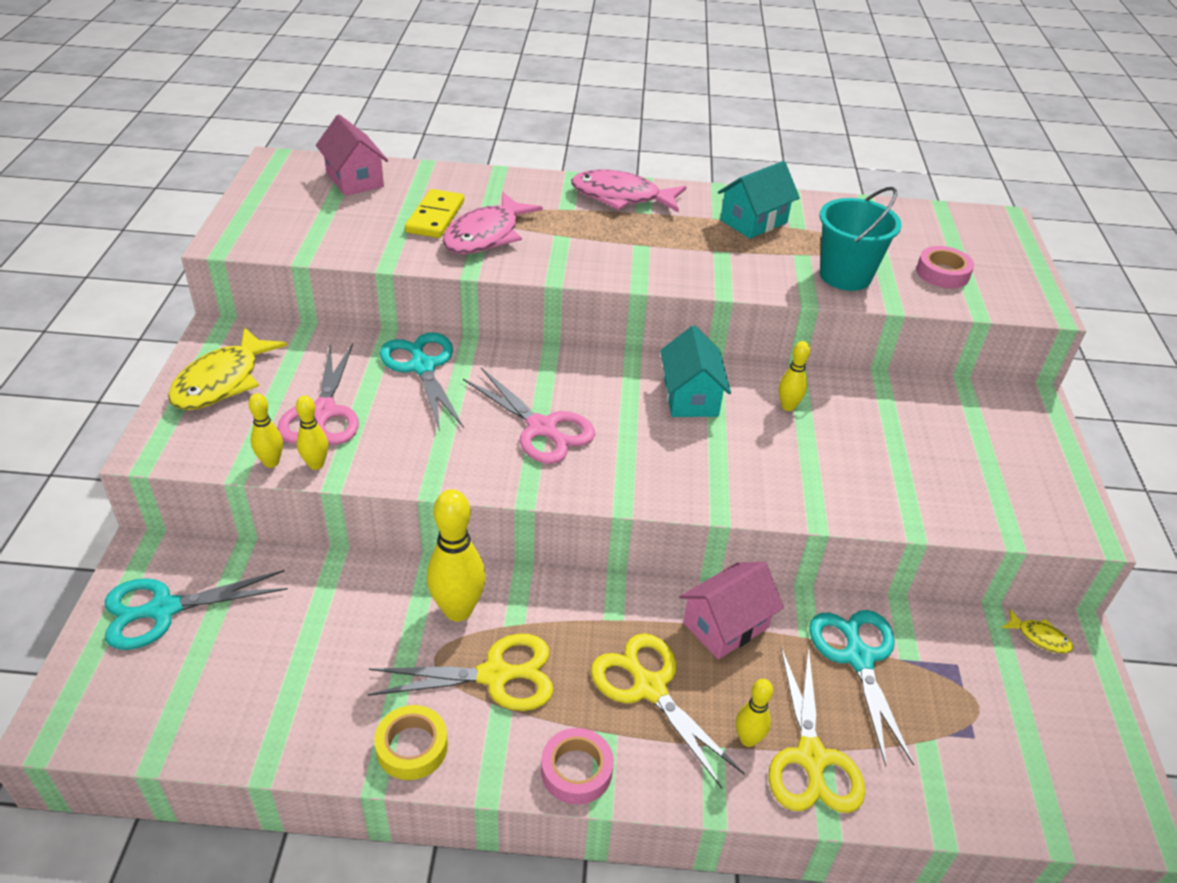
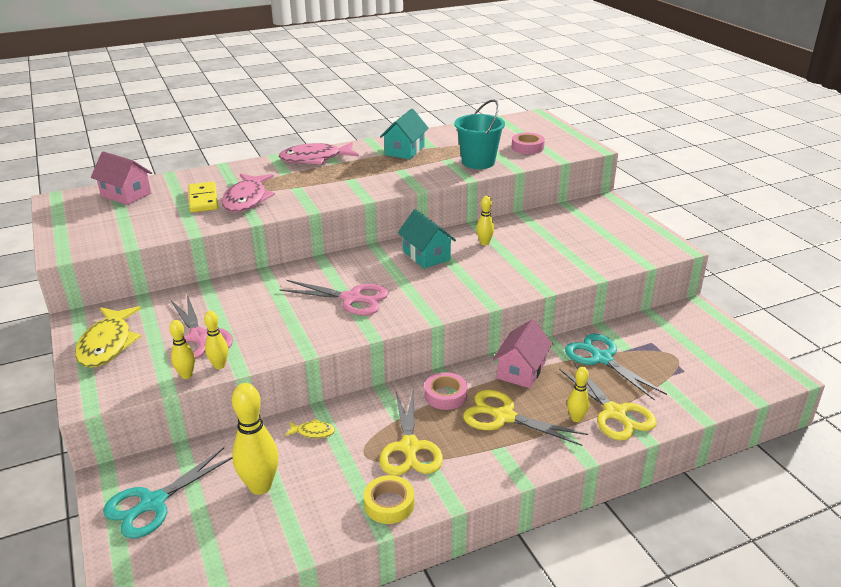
camera: 25 degrees left, 10 degrees down
(422, 367) = (246, 292): turquoise scissors -> none
(458, 610) = (358, 424): yellow bowling pin -> yellow bowling pin (260, 486)
(495, 675) = (409, 447): yellow scissors -> yellow scissors turned 120 degrees clockwise
(576, 770) = (496, 473): pink tape -> pink tape (445, 395)
(1039, 637) = (680, 315): yellow fish -> yellow fish (313, 432)

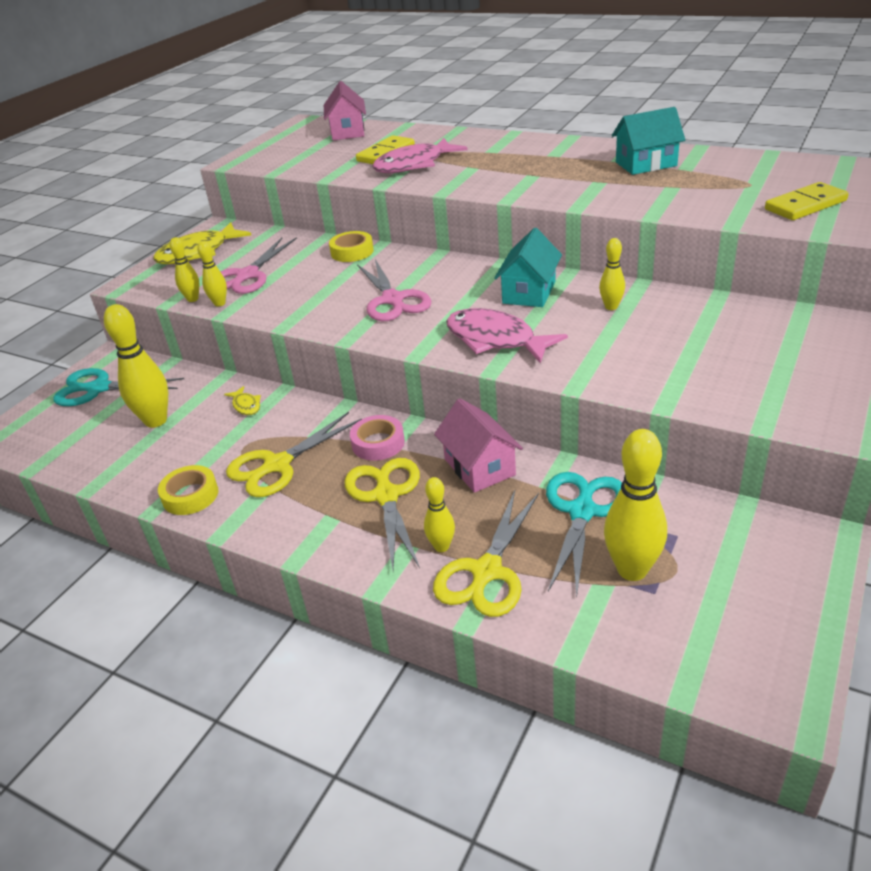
camera: 55 degrees right, 5 degrees up
(253, 284) = (352, 252): none -> yellow tape
(315, 159) = (542, 146): pink fish -> pink fish (495, 340)
(478, 162) = (702, 202): turquoise bucket -> none
(521, 371) = (479, 467): pink house -> pink house turned 75 degrees clockwise
(527, 147) = (805, 205): pink tape -> yellow domino
(662, 368) = (632, 570): none -> yellow bowling pin

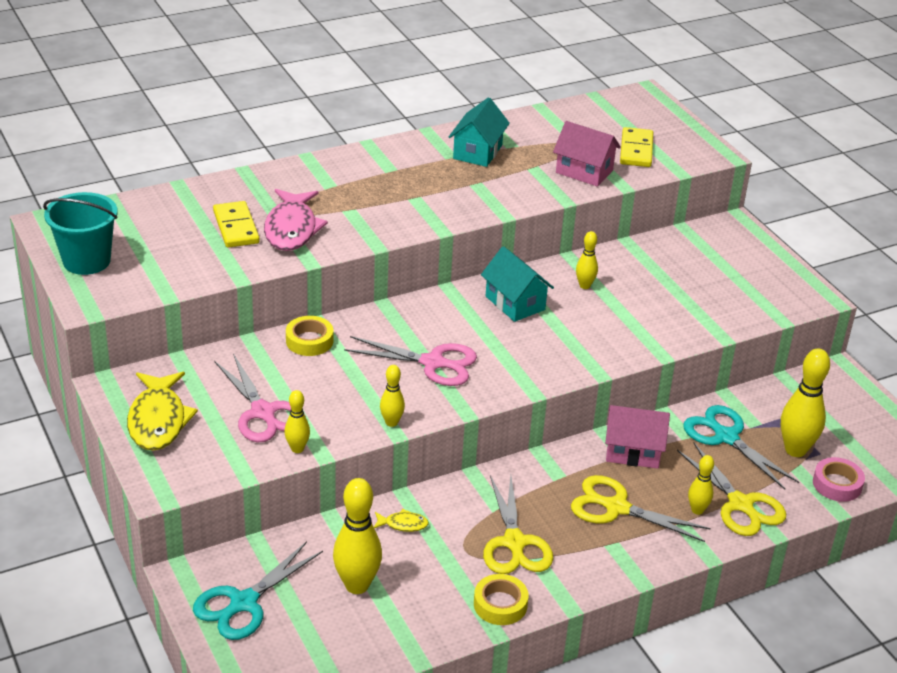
camera: 60 degrees left, 0 degrees up
(192, 299) = (263, 460): yellow bowling pin -> yellow bowling pin (391, 422)
(279, 143) = (86, 261): none -> turquoise bucket
(347, 132) = (134, 217): pink house -> pink house (584, 171)
(378, 443) = (548, 481): pink tape -> pink tape (837, 484)
(495, 340) = (561, 351): pink fish -> none

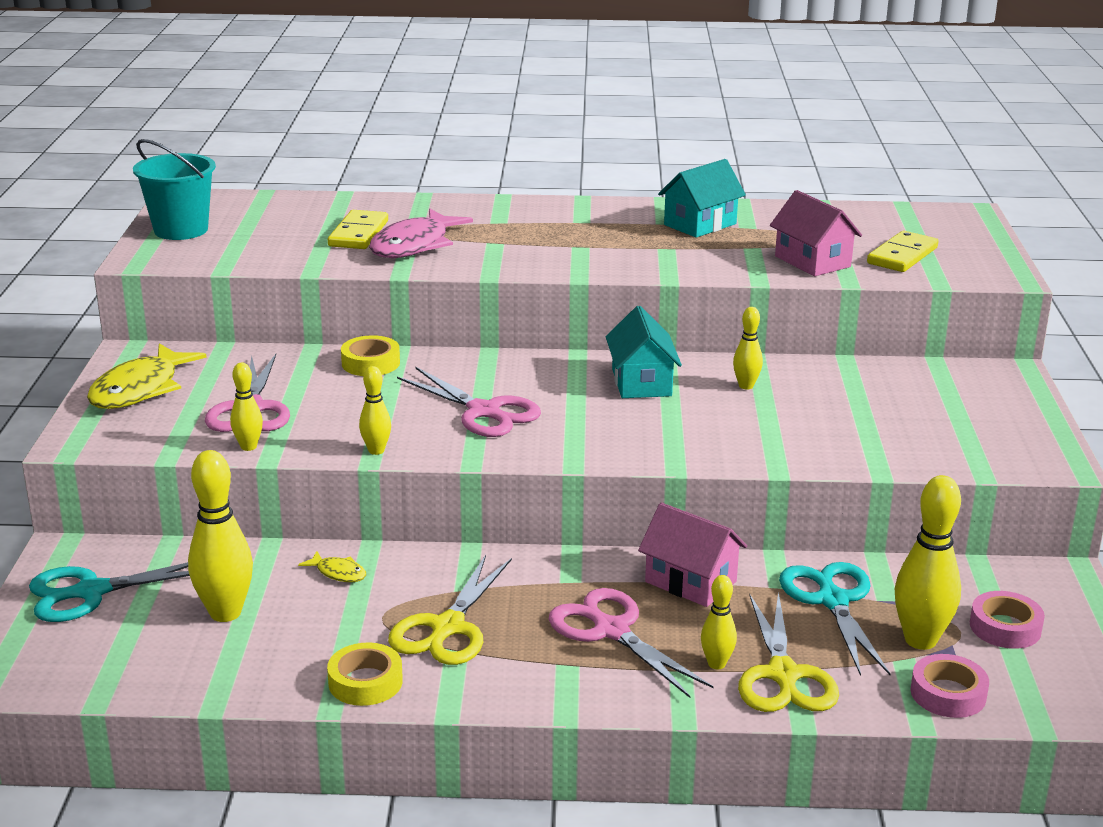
camera: 30 degrees right, 10 degrees down
(616, 507) = (611, 630): yellow scissors -> pink scissors
(833, 423) = (1005, 627): none -> pink tape

